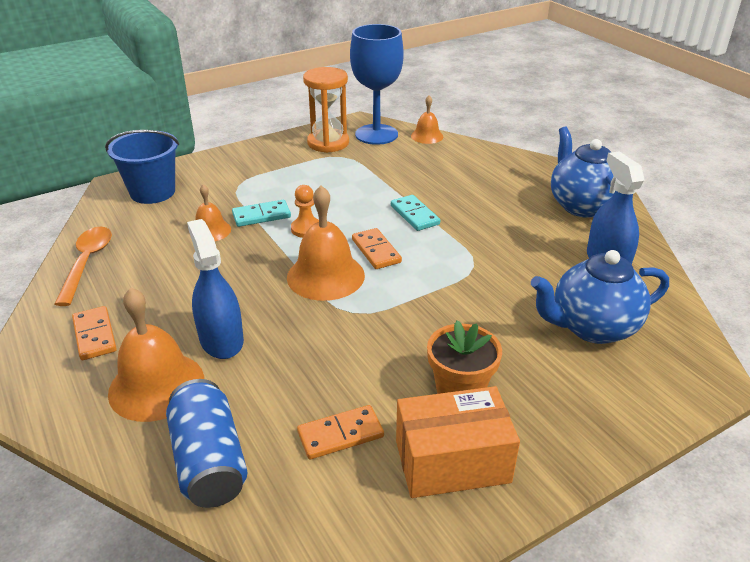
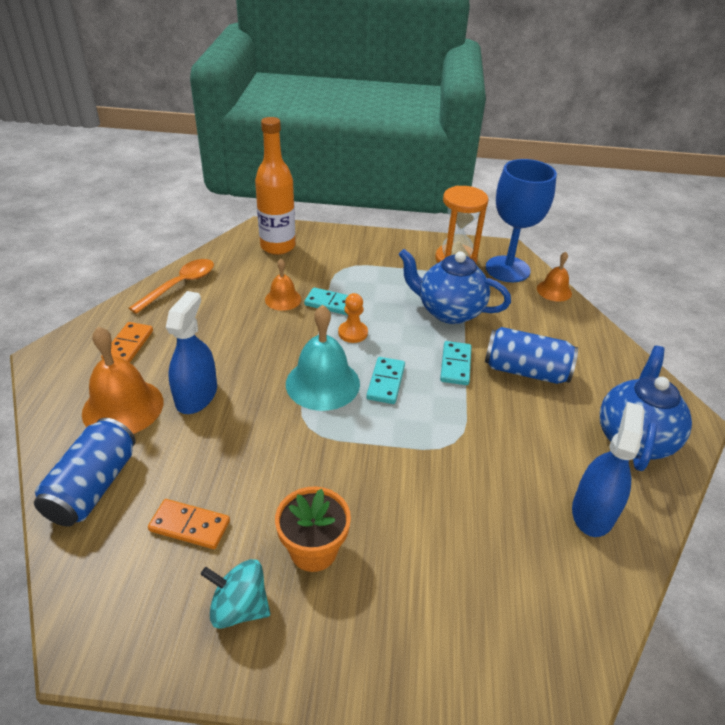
camera: 35 degrees right, 5 degrees up
(152, 192) = (278, 246): blue bucket -> orange bottle
(325, 276) = (322, 383): orange bell -> turquoise bell
(376, 251) = (386, 382): orange domino -> turquoise domino
(452, 461) = (239, 607): orange box -> turquoise spinning top
(468, 196) = (525, 371): none -> blue can
(592, 327) = (496, 570): blue teapot -> blue teapot (449, 311)

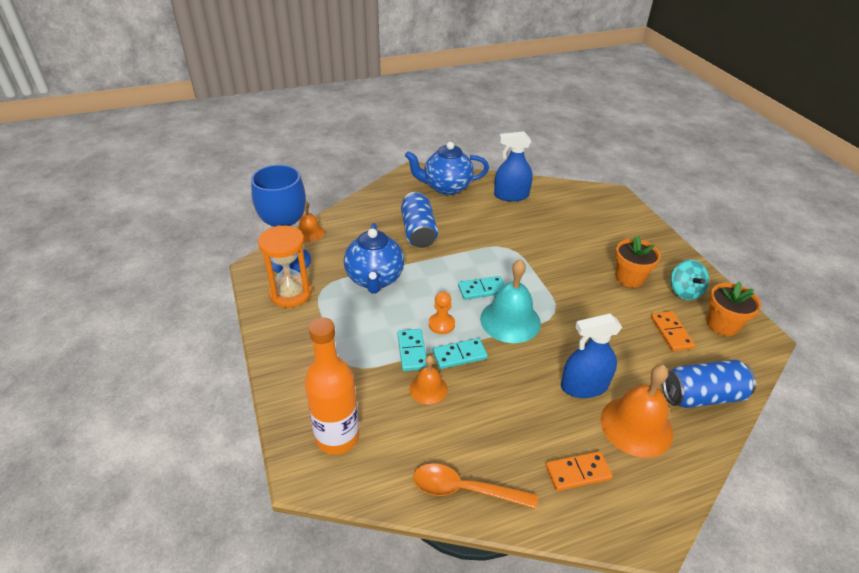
camera: 115 degrees left, 0 degrees up
(148, 605) = (722, 325): none -> orange flower pot
(455, 365) = (437, 262): turquoise domino -> turquoise domino (459, 355)

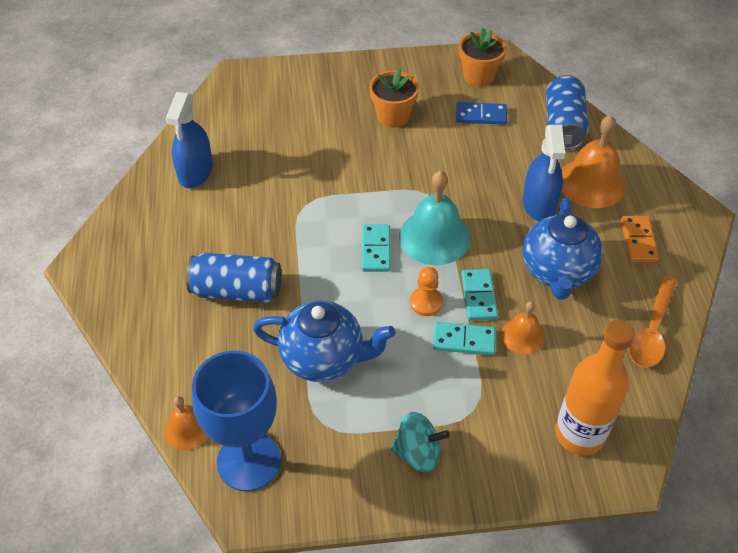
camera: 75 degrees left, 10 degrees up
(290, 293) = (324, 465): orange hourglass -> none
(446, 188) = (144, 237): blue teapot -> blue teapot (557, 272)
(671, 332) = (481, 115): orange domino -> blue domino
(684, 291) = (425, 83): turquoise spinning top -> turquoise spinning top (417, 453)

